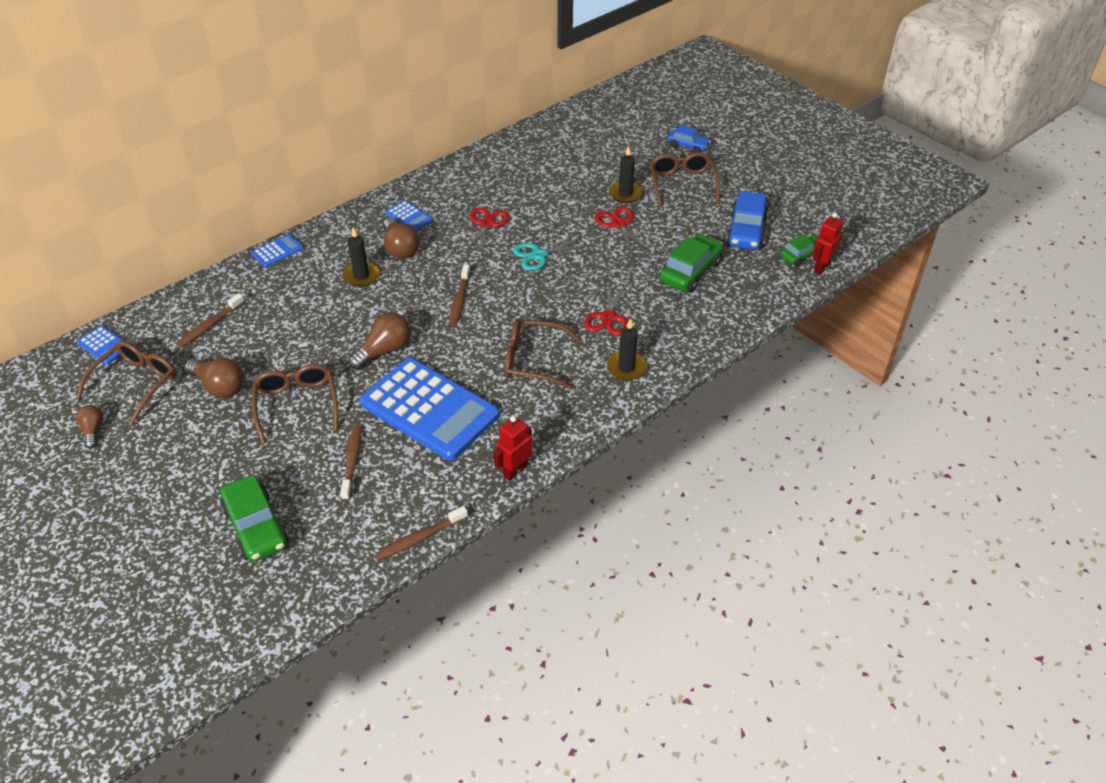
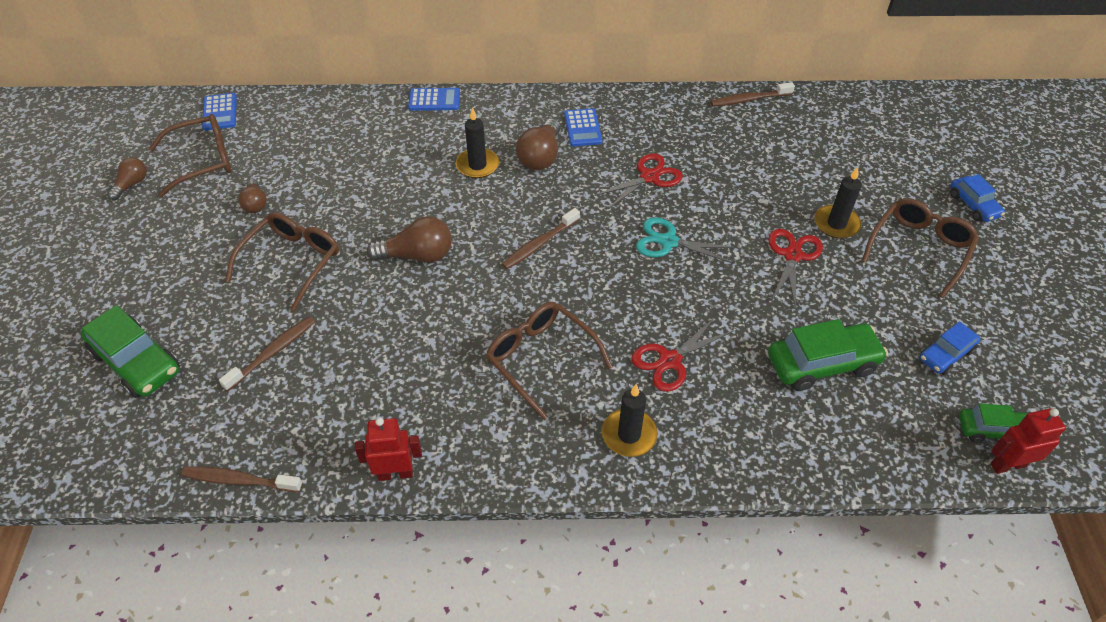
camera: 40 degrees right, 5 degrees up
(209, 325) = (309, 140): brown toothbrush -> brown toothbrush (749, 99)
(219, 386) = (255, 203): brown light bulb -> brown light bulb, size x0.61
(256, 527) = (136, 362): green car -> green car turned 60 degrees counterclockwise
(429, 409) = (391, 345): blue calculator -> none
(746, 231) = (946, 354): blue car -> blue car, size x0.60

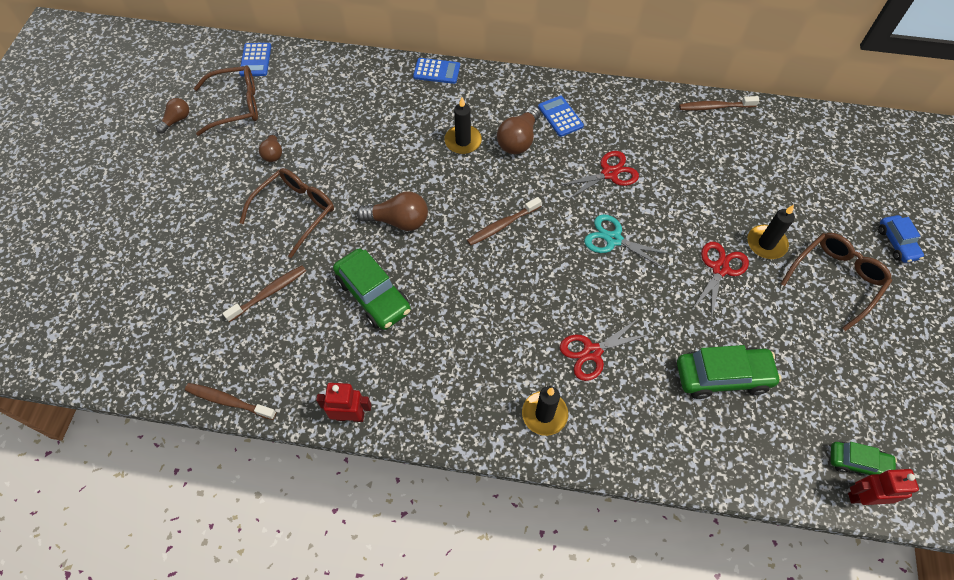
camera: 10 degrees right, 10 degrees up
(136, 362) = (162, 284): green car -> green car (373, 295)
(540, 359) = (484, 333): brown glasses -> none
(582, 128) = (560, 116): blue calculator -> blue calculator turned 150 degrees clockwise
(946, 354) = (834, 385): blue car -> none

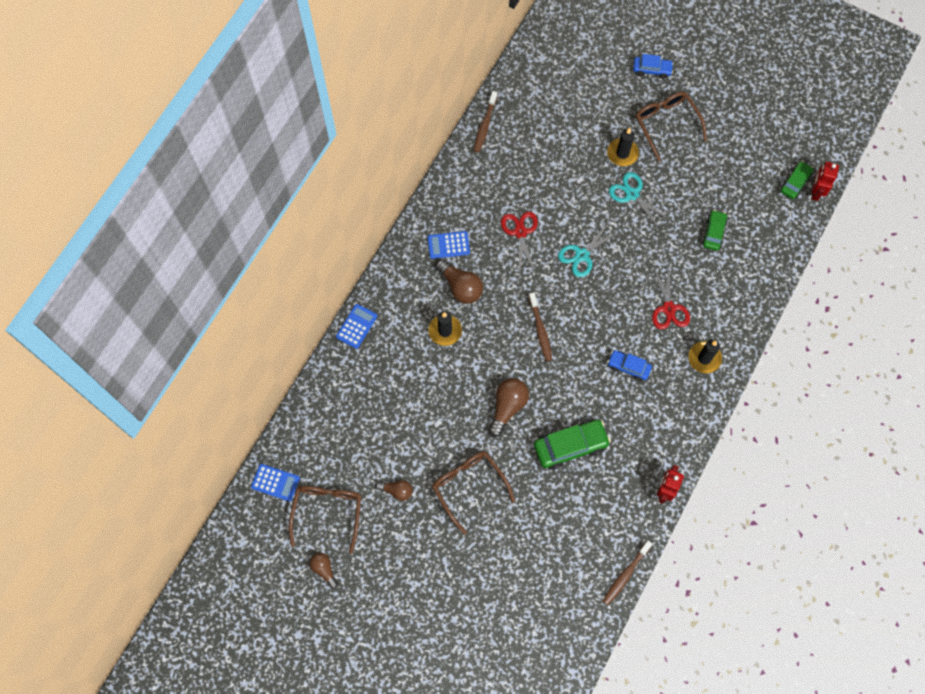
camera: 70 degrees left, 10 degrees up
(269, 293) = (541, 525): brown toothbrush -> none
(495, 328) = (628, 367): none -> blue car
(720, 269) = (632, 194): red scissors -> turquoise scissors
(722, 376) = (713, 233): green car -> green car, size x0.60

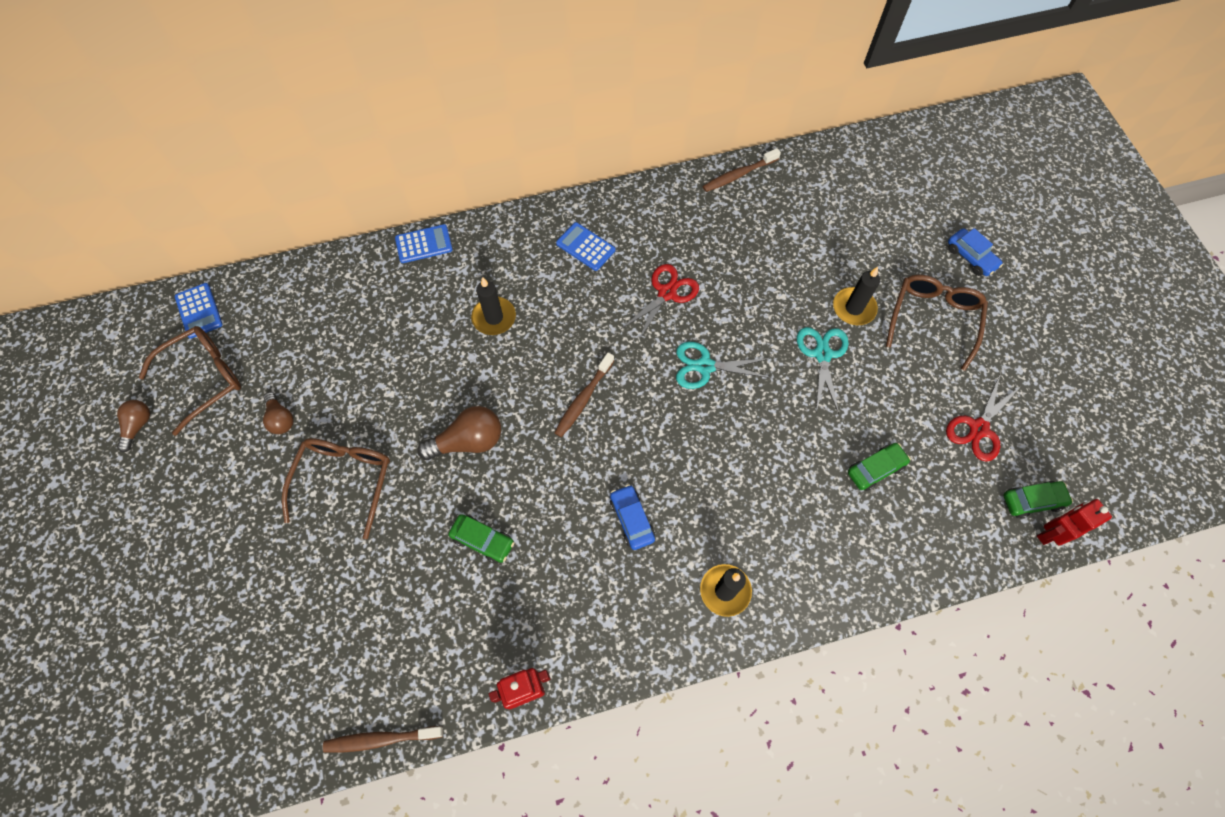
camera: 45 degrees right, 5 degrees down
(460, 287) = (554, 292): brown light bulb -> none
(570, 446) = (483, 540): green car -> green car, size x0.60
(668, 308) = (741, 501): red scissors -> red scissors (979, 428)

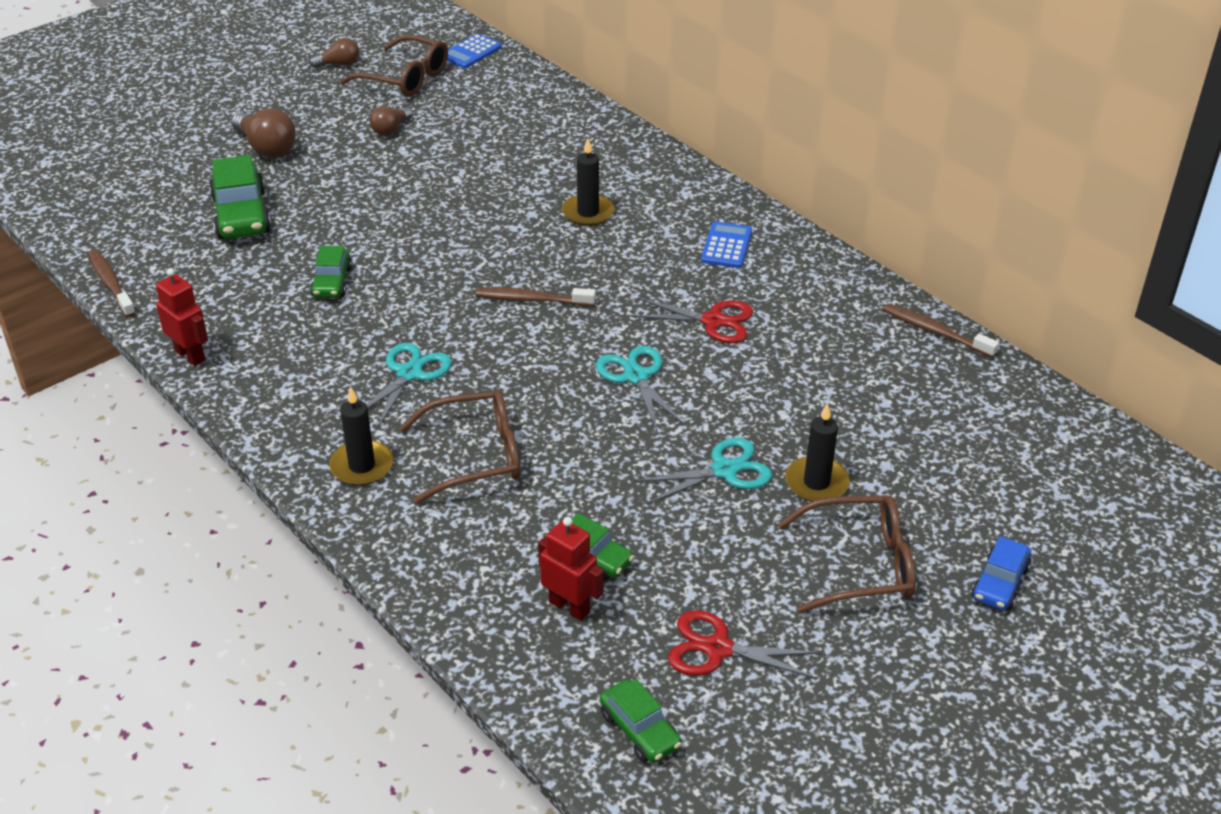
camera: 65 degrees right, 25 degrees down
(339, 588) = (241, 215): none -> green car
(344, 480) = (350, 183): brown glasses -> brown glasses (476, 456)
(424, 244) = (641, 144): blue calculator -> none
(468, 441) = (434, 240): brown light bulb -> brown light bulb (266, 147)
(631, 519) = (409, 374): blue car -> turquoise scissors
(1050, 533) = (601, 760): red robot -> red robot (569, 607)

